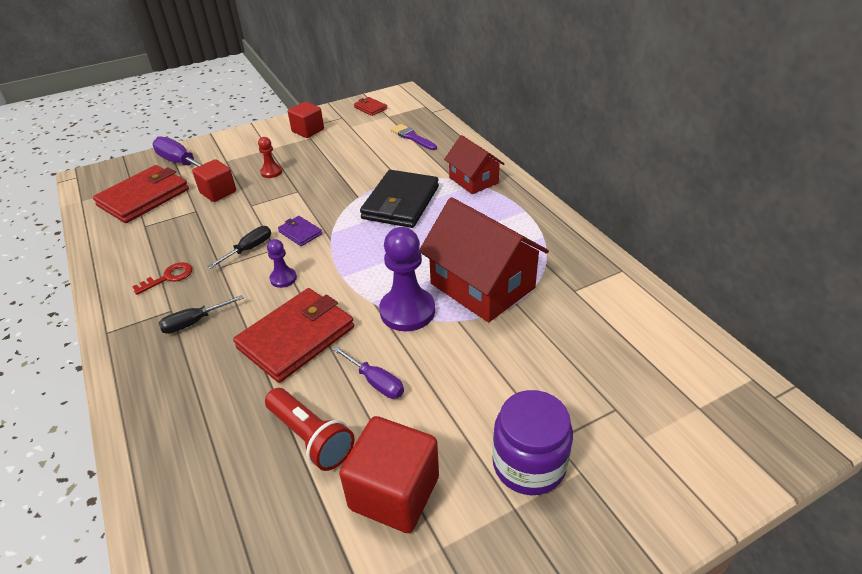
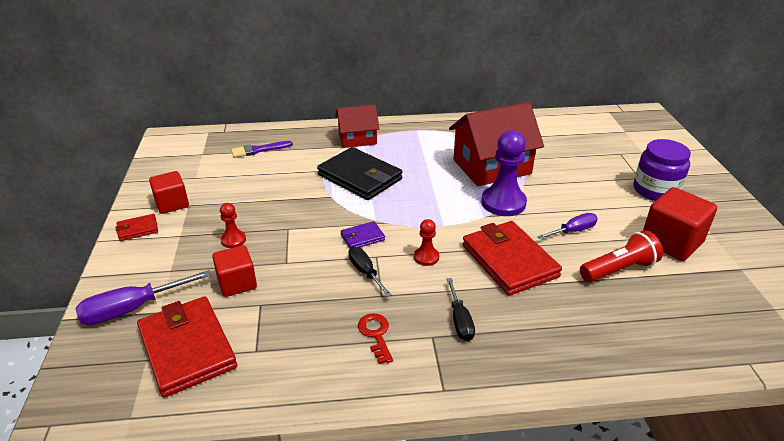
camera: 70 degrees left, 5 degrees down
(283, 278) = (426, 257): purple pawn -> red pawn
(370, 108) = (173, 159): red wallet -> red wallet (137, 229)

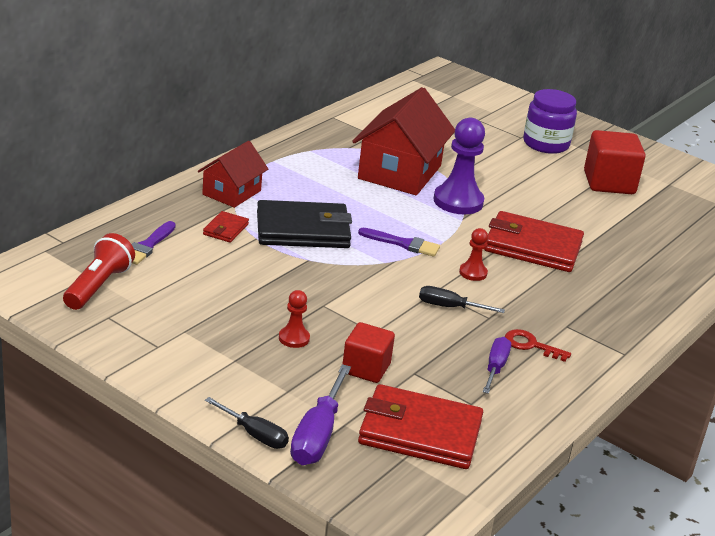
camera: 50 degrees left, 5 degrees down
(137, 229) = (179, 377): red wallet -> red wallet (225, 229)
(172, 204) = (165, 338): red cube -> none
(362, 237) = (399, 281): purple wallet -> none
(410, 214) = (403, 244): none -> purple brush
(460, 320) = (566, 306): black screwdriver -> black screwdriver (254, 434)
(573, 231) = (539, 203): purple screwdriver -> purple screwdriver (495, 367)
(618, 269) = (606, 219): red flashlight -> red flashlight (98, 286)

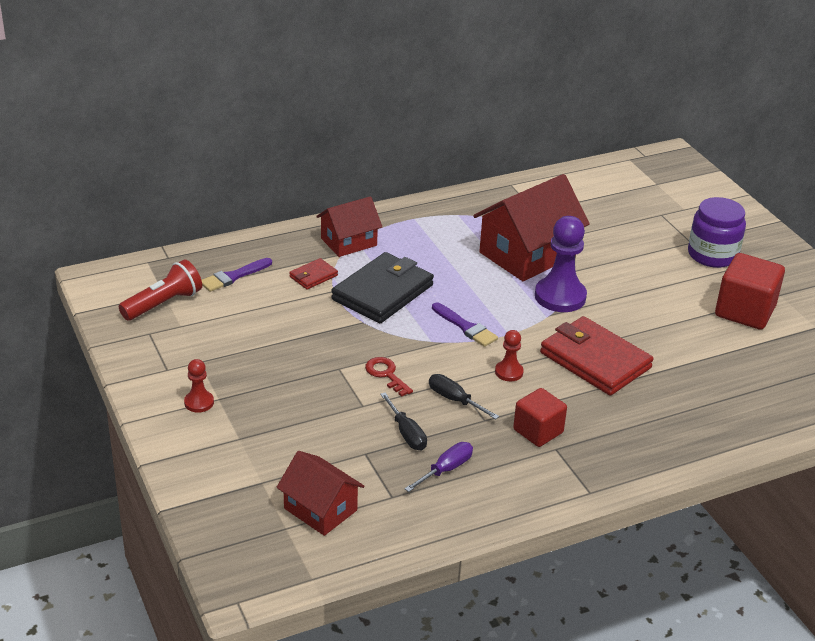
camera: 30 degrees right, 5 degrees up
(254, 434) = (179, 468): black screwdriver -> black screwdriver (406, 433)
(294, 338) = (286, 392): red pawn -> red pawn (199, 402)
(303, 230) = (382, 292): black wallet -> black wallet turned 75 degrees counterclockwise
(318, 435) = (231, 485): purple screwdriver -> none
(366, 368) = (325, 437): red cube -> red cube (538, 431)
(419, 432) = (320, 509): red wallet -> red house
(530, 345) = (500, 458): red key -> red key (386, 374)

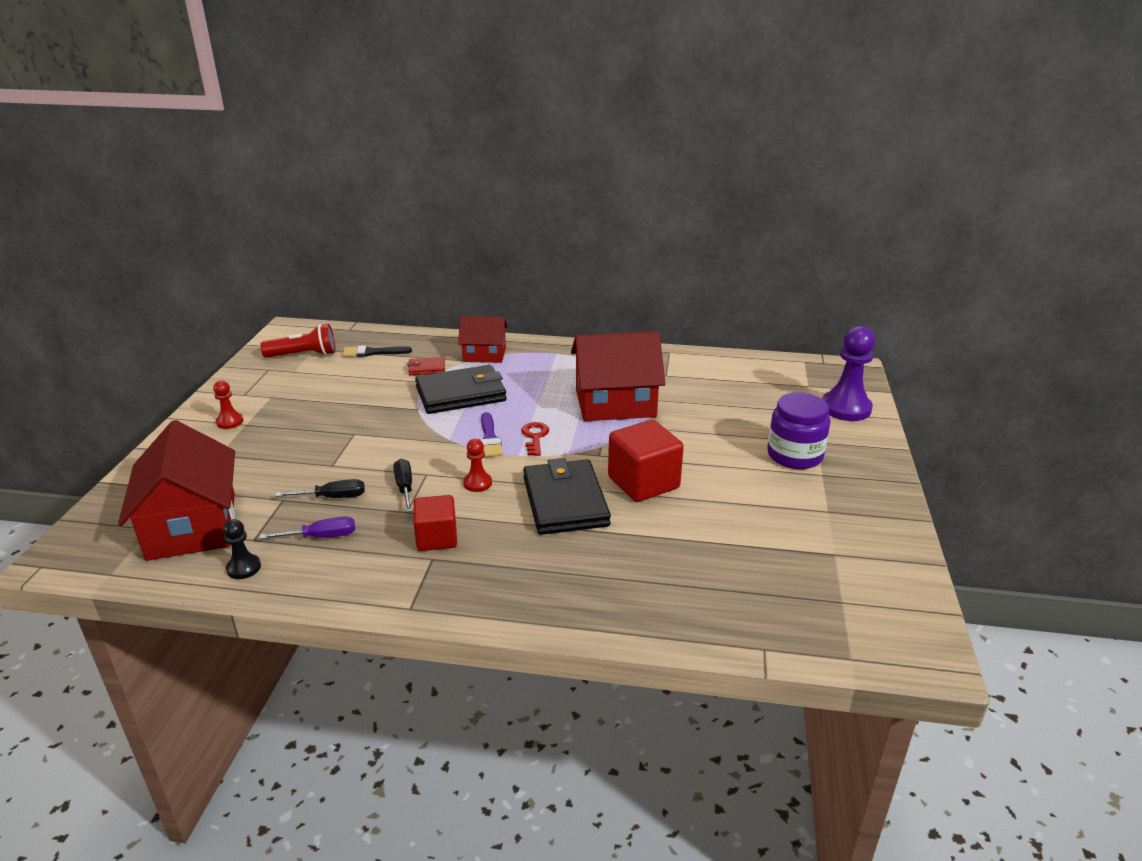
camera: 35 degrees right, 5 degrees down
(233, 276) = (372, 352): purple brush -> black brush
(320, 509) = (192, 526): red house -> red house, size x1.68
(386, 374) = (380, 450): red key -> red key (535, 437)
(406, 433) = (333, 497): black screwdriver -> black screwdriver turned 105 degrees counterclockwise
(420, 522) = (244, 568): none -> black pawn
(560, 296) = (601, 442): purple pawn -> purple pawn (846, 408)
(595, 360) = (565, 501): red wallet -> black wallet
(745, 311) = (769, 513): red cube -> red cube (643, 483)

